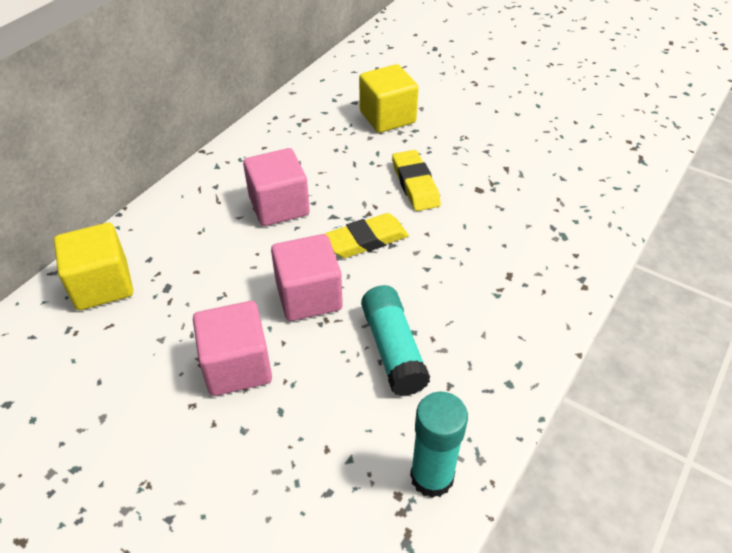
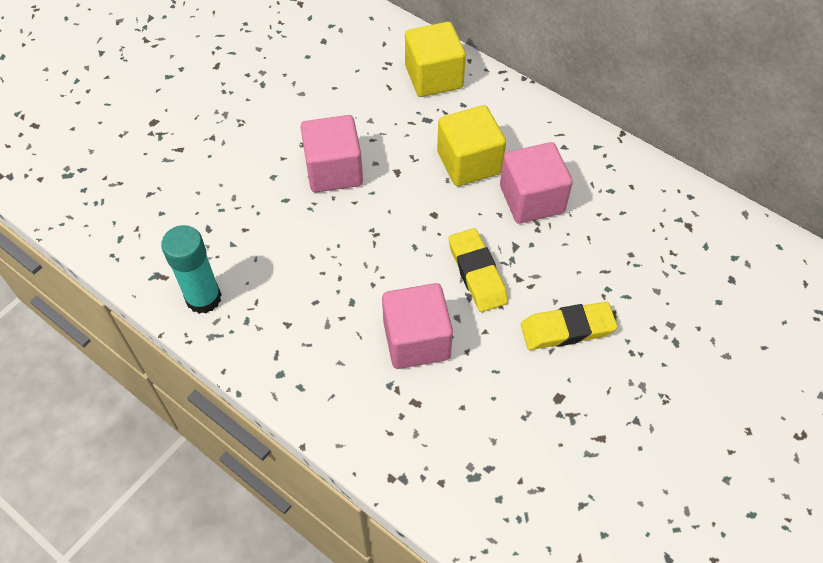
camera: 95 degrees right, 10 degrees up
(309, 296) = (405, 221): pink cube -> pink cube (416, 340)
(387, 117) = (701, 313): yellow cube -> yellow cube (469, 163)
(393, 349) = (333, 284): turquoise glue stick -> none

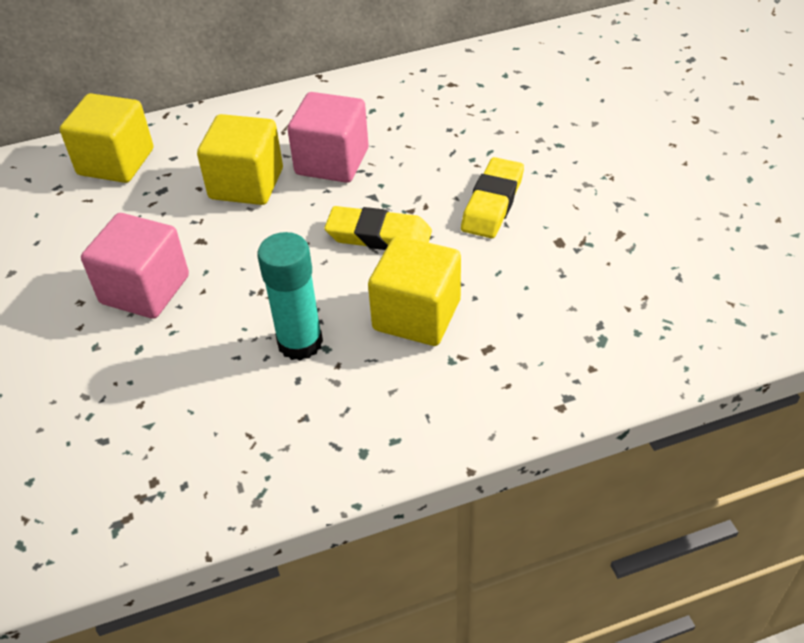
camera: 55 degrees left, 10 degrees down
(203, 298) = (197, 486): turquoise glue stick -> turquoise glue stick (300, 343)
(416, 340) = (416, 315): pink cube -> yellow cube

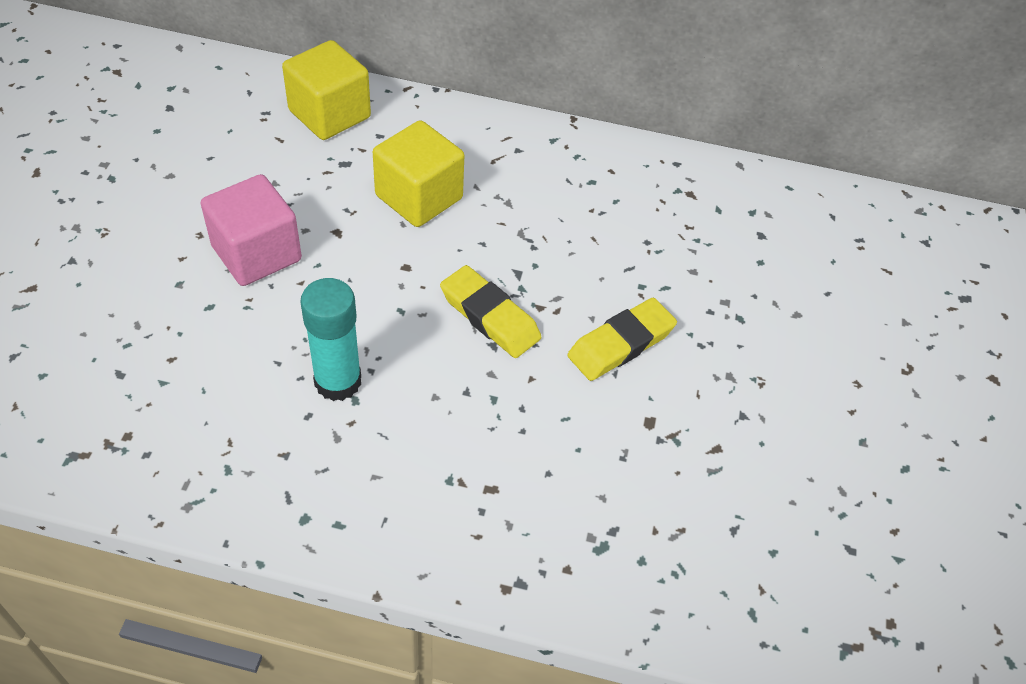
camera: 25 degrees right, 5 degrees up
(332, 161) = (511, 216): pink cube -> none
(416, 315) = (456, 416): yellow cube -> none

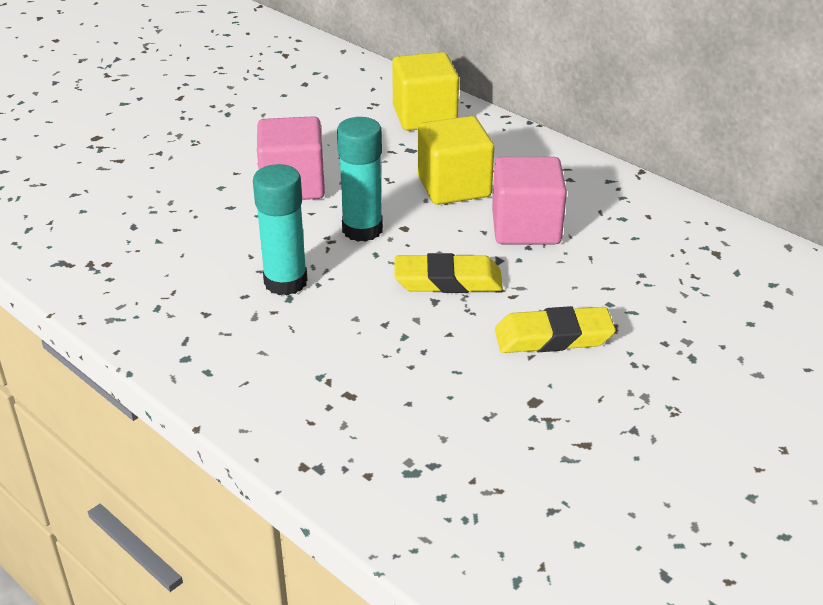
camera: 35 degrees right, 15 degrees down
(368, 285) = (362, 230): none -> turquoise glue stick
(490, 316) = (448, 281): yellow eraser -> yellow eraser turned 75 degrees counterclockwise
(517, 224) = (526, 227): none -> pink cube

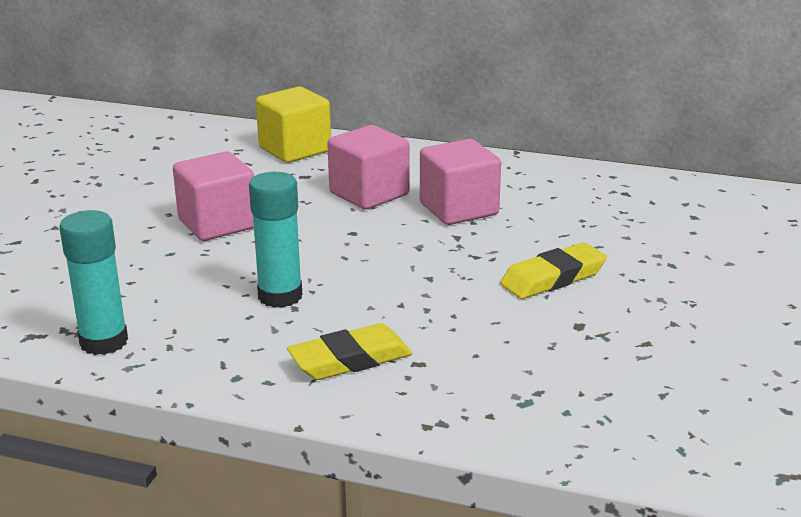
camera: 25 degrees left, 10 degrees down
(362, 230) = (316, 242): turquoise glue stick -> turquoise glue stick (104, 342)
(448, 281) = (427, 261): yellow eraser -> yellow eraser (350, 360)
(454, 186) = (369, 194): yellow cube -> pink cube

